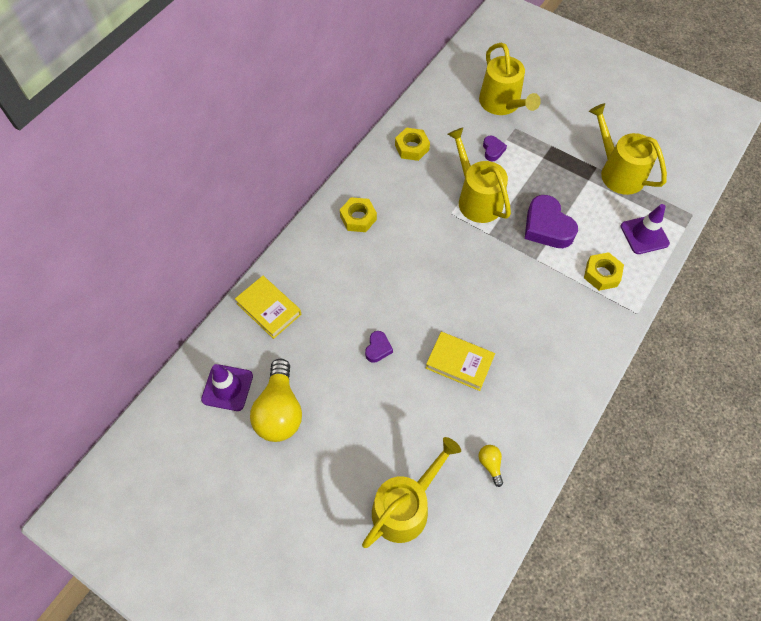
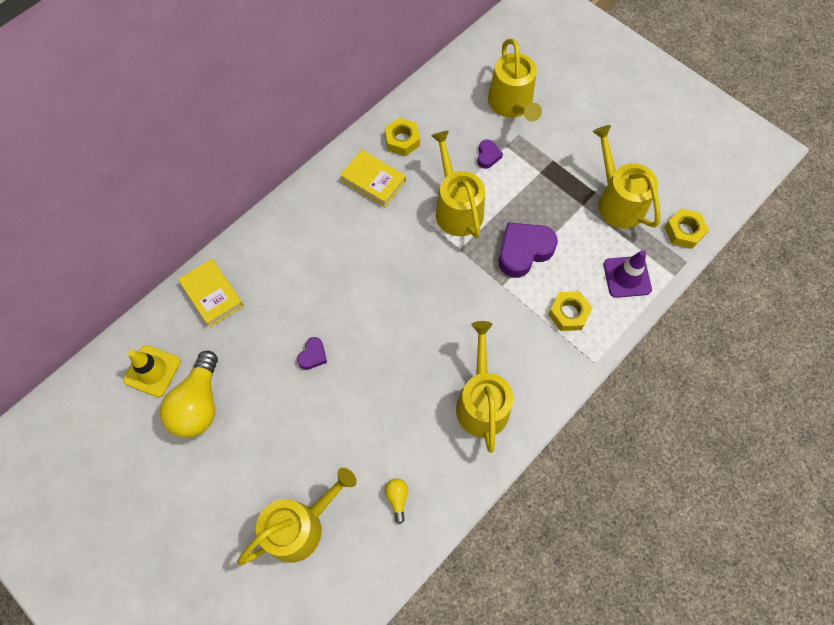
camera: 10 degrees right, 5 degrees up
(227, 387) = (152, 371): purple traffic cone -> yellow traffic cone
(358, 218) = (327, 210): yellow nut -> yellow nut (684, 231)
(459, 363) = (393, 385): yellow book -> yellow book (373, 181)
(545, 365) = (482, 402): none -> yellow watering can
(547, 227) = (523, 251): purple heart -> purple heart turned 75 degrees clockwise

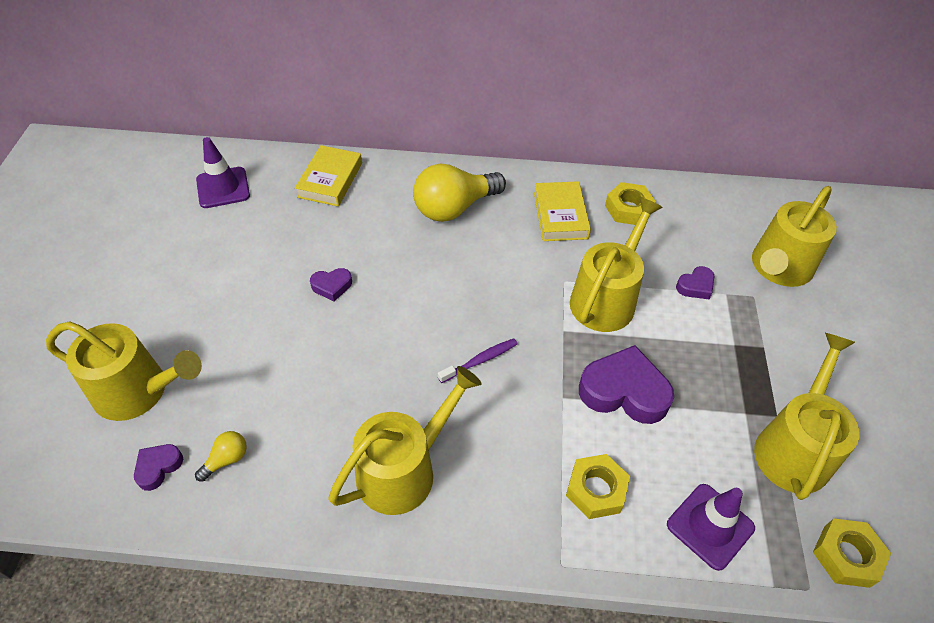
camera: 50 degrees right, 15 degrees down
(152, 371) = (223, 188): yellow traffic cone -> purple traffic cone
(198, 404) = (214, 236): yellow light bulb -> yellow light bulb (454, 208)
(371, 542) = (158, 467): none -> purple heart
(443, 309) = (480, 360): none -> purple toothbrush

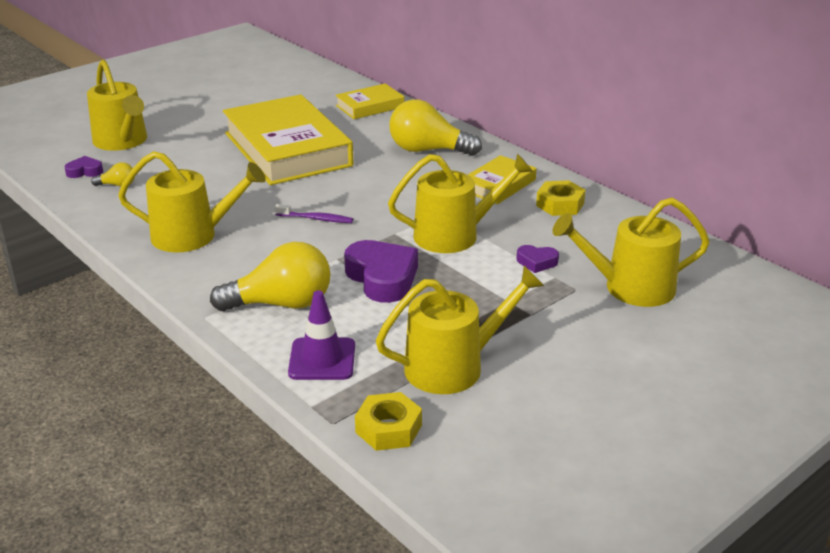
camera: 45 degrees right, 20 degrees down
(223, 188) = (301, 85): purple traffic cone -> none
(332, 286) = (288, 149): purple heart -> yellow book
(596, 490) = (281, 304): yellow nut -> yellow light bulb

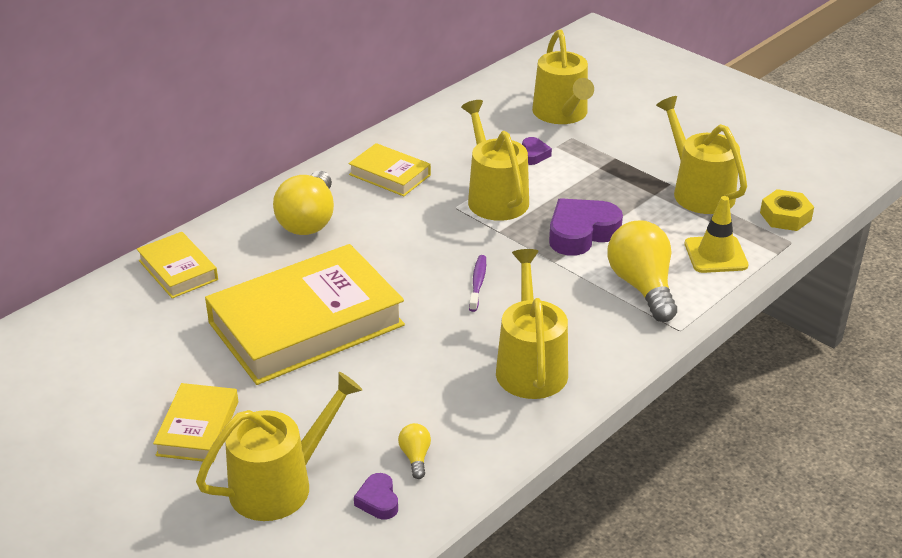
camera: 95 degrees left, 5 degrees up
(192, 117) = (198, 428): none -> yellow book
(322, 359) = (715, 255): purple traffic cone -> yellow traffic cone
(560, 204) = (426, 142): yellow nut -> none

